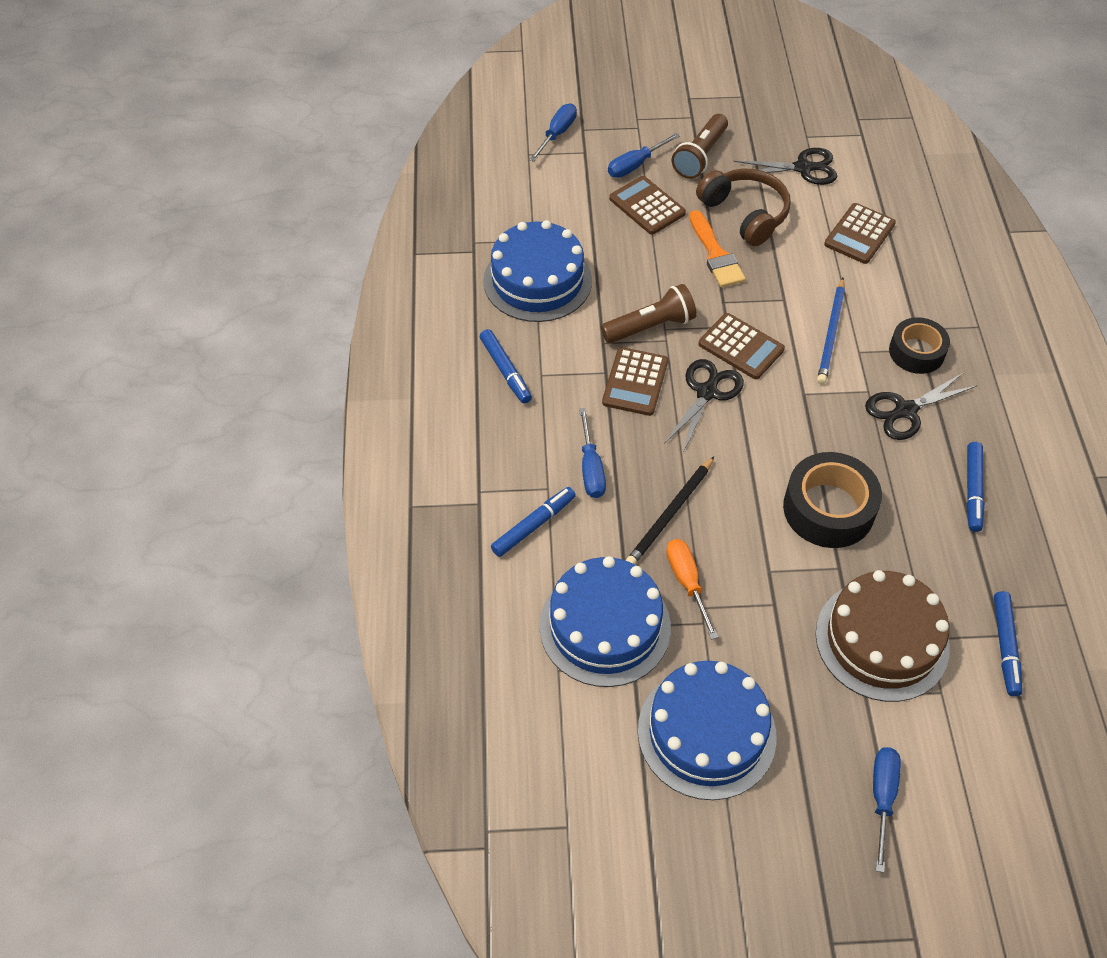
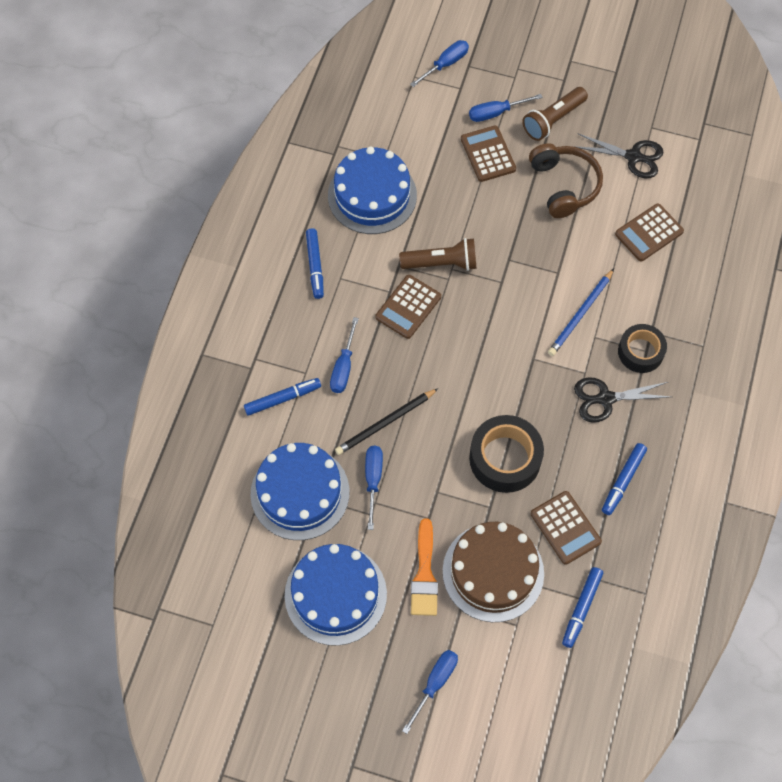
camera: 20 degrees right, 10 degrees up
(687, 582) = (373, 480): orange screwdriver -> blue screwdriver
(707, 393) = (458, 333): black scissors -> none
(715, 254) = (522, 215): orange brush -> orange brush (424, 574)
(741, 347) = (503, 303): brown calculator -> brown calculator (565, 528)

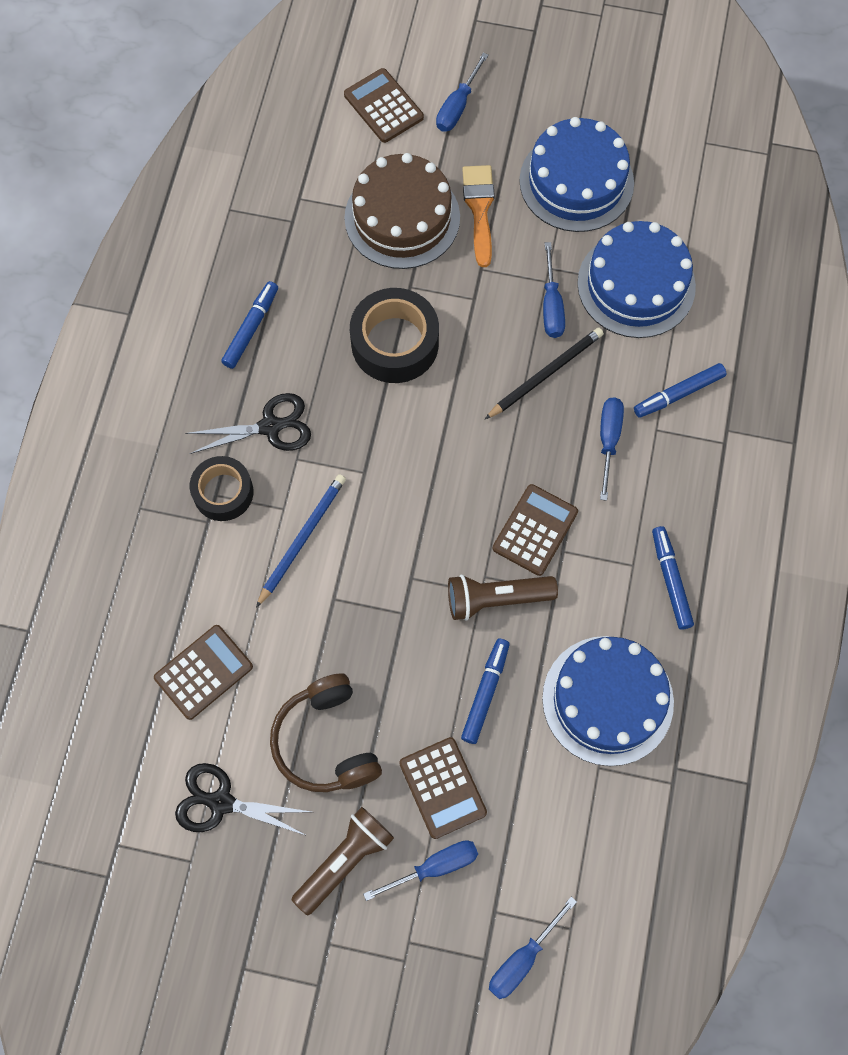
camera: 175 degrees right, 5 degrees up
(565, 528) = (320, 270): brown calculator -> brown calculator (383, 106)
(581, 608) = (301, 188): blue marker -> blue marker (485, 692)

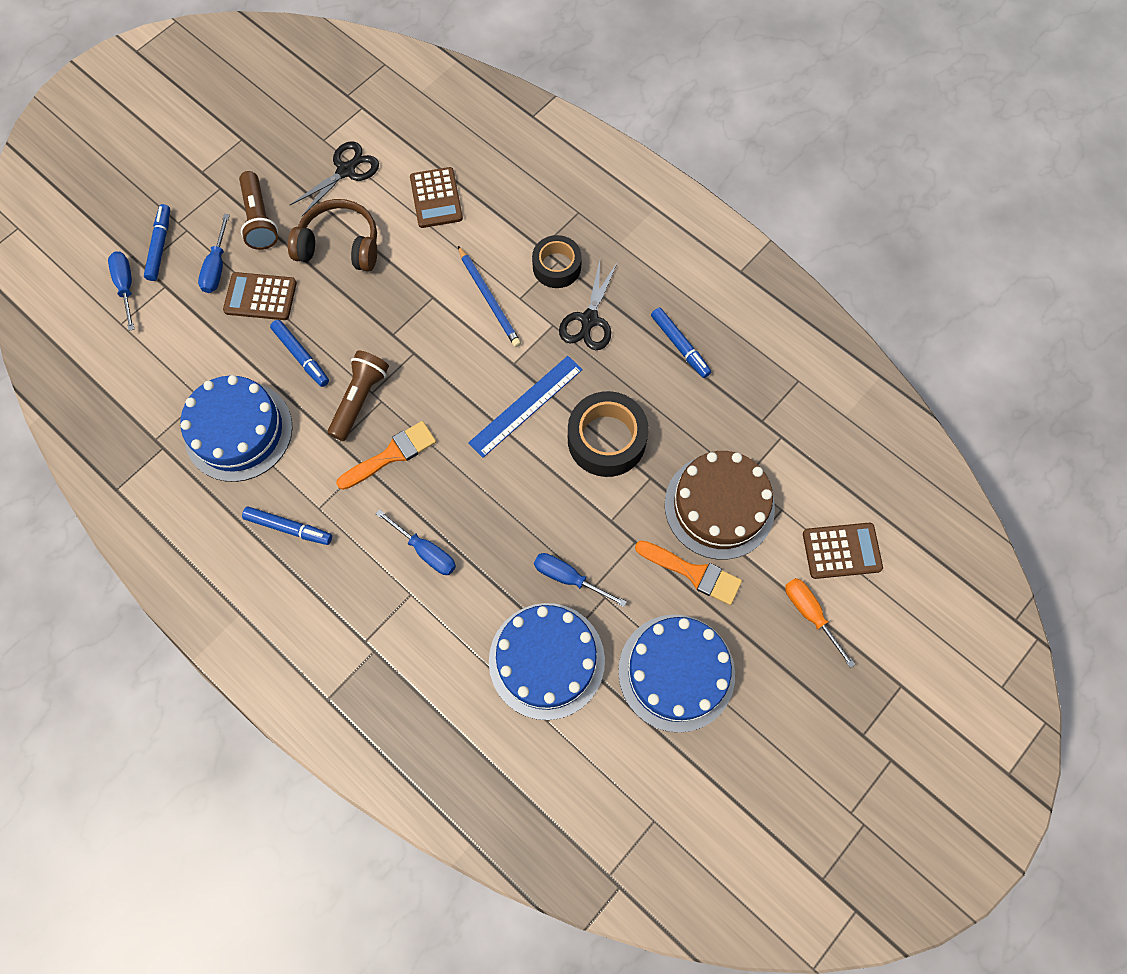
camera: 120 degrees right, 0 degrees up
(404, 434) = (526, 406): none -> blue ruler
(457, 107) = (809, 614): blue screwdriver -> orange screwdriver
(535, 530) = (391, 455): brown calculator -> orange brush
(546, 374) = (511, 537): black pencil -> none
(678, 394) = (429, 631): blue marker -> blue marker (160, 246)

